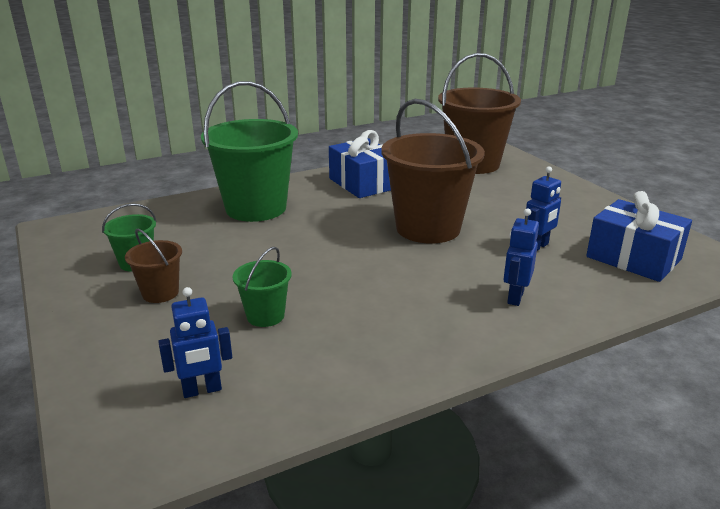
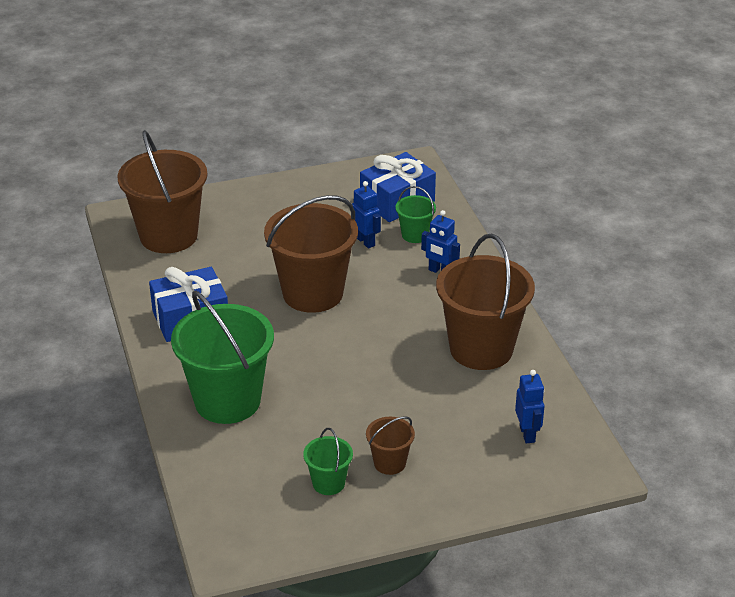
camera: 80 degrees left, 10 degrees up
(265, 316) = (439, 401): green bucket -> green bucket (415, 235)
(372, 339) = (481, 349): none -> brown bucket

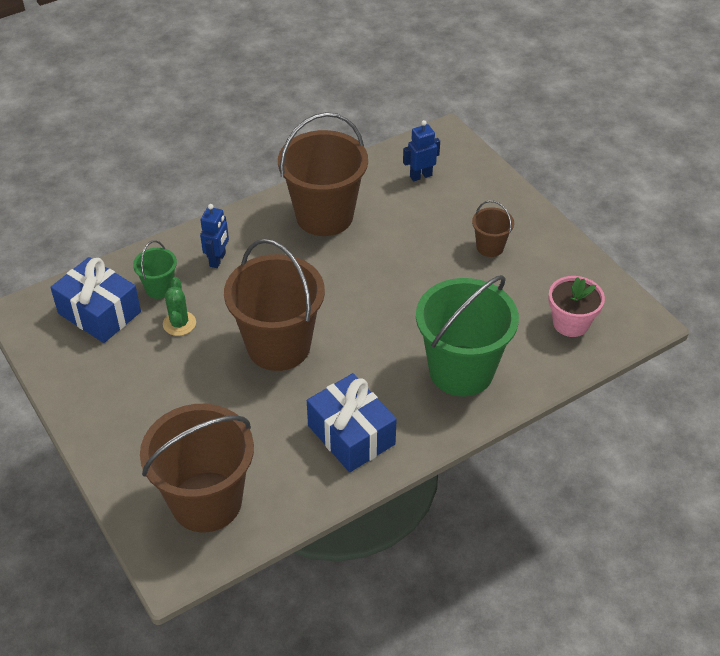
camera: 105 degrees left, 10 degrees up
(251, 497) = (571, 323): none -> pink flower pot
(328, 483) = (530, 279): green bucket -> none
(365, 241) = (179, 323): blue robot -> green cactus

